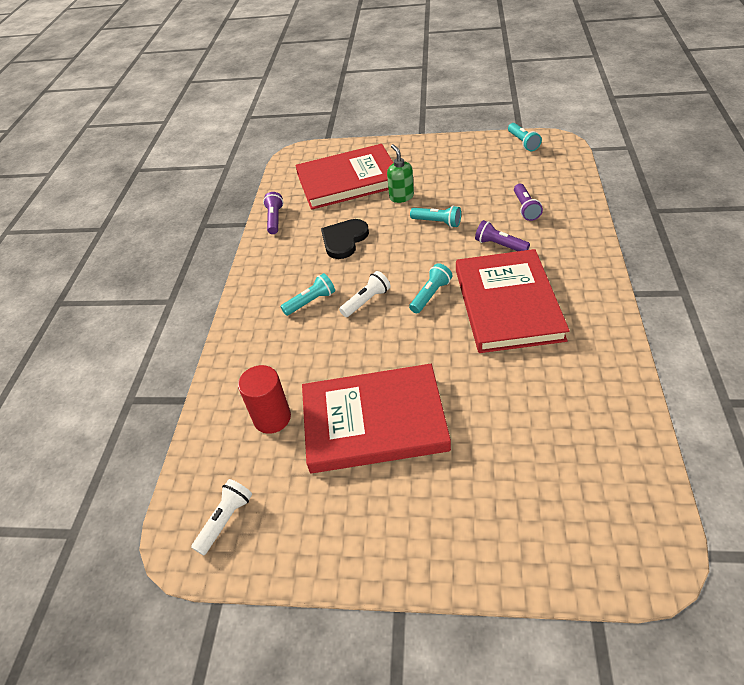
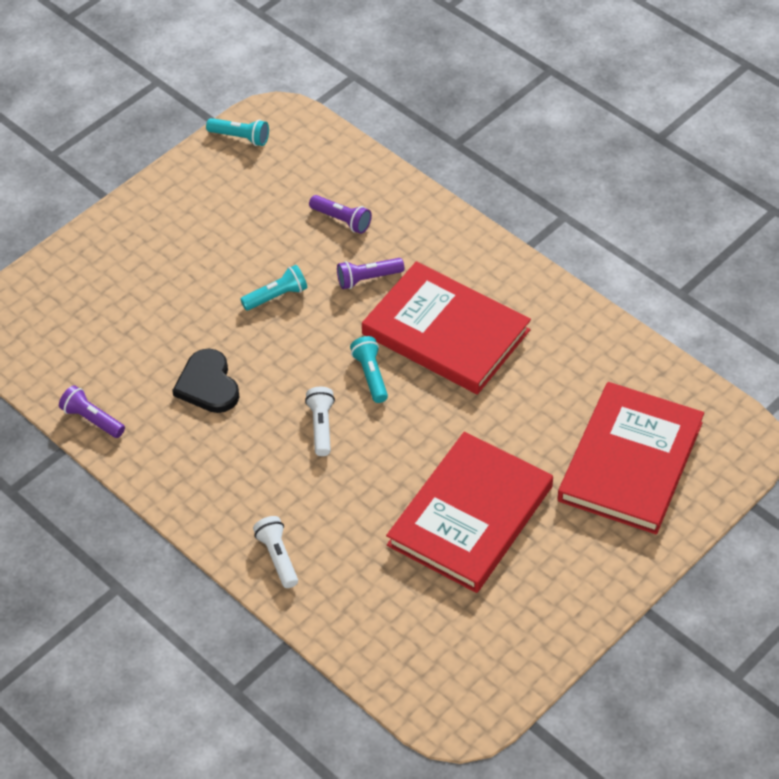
camera: 55 degrees left, 5 degrees up
(225, 520) = (463, 678): white flashlight -> white flashlight (277, 557)
(272, 418) = (387, 586): red cylinder -> none
(311, 301) = (269, 469): turquoise flashlight -> none
(348, 180) = (107, 314): red book -> red book (630, 461)
(401, 197) = (198, 293): green soap dispenser -> none

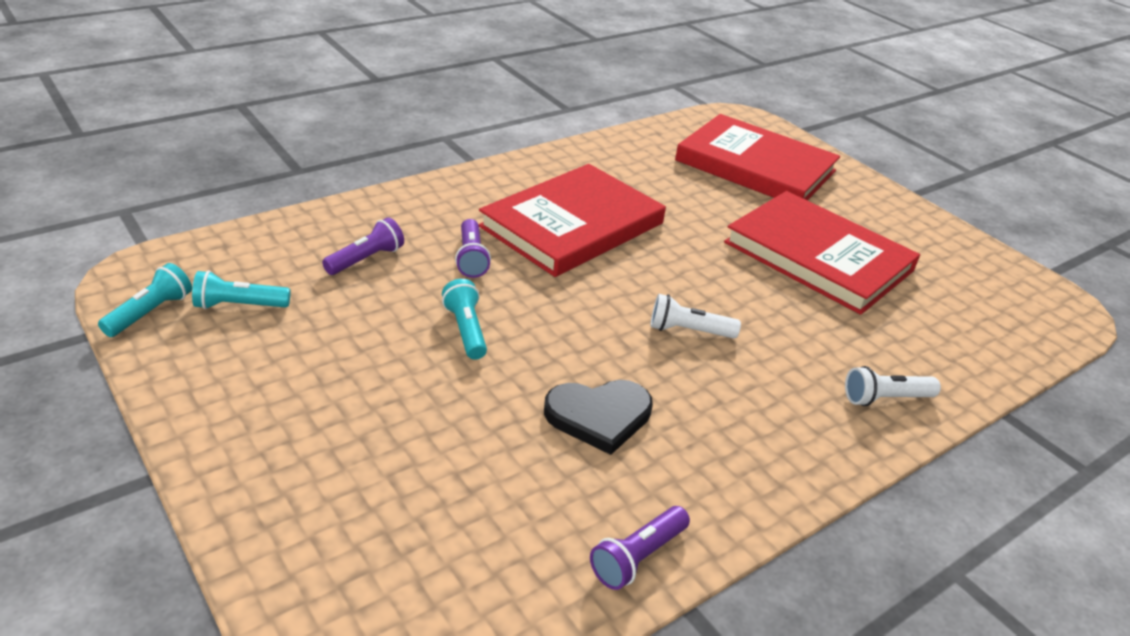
camera: 85 degrees left, 15 degrees down
(370, 375) = (618, 282): turquoise flashlight -> turquoise flashlight (239, 305)

